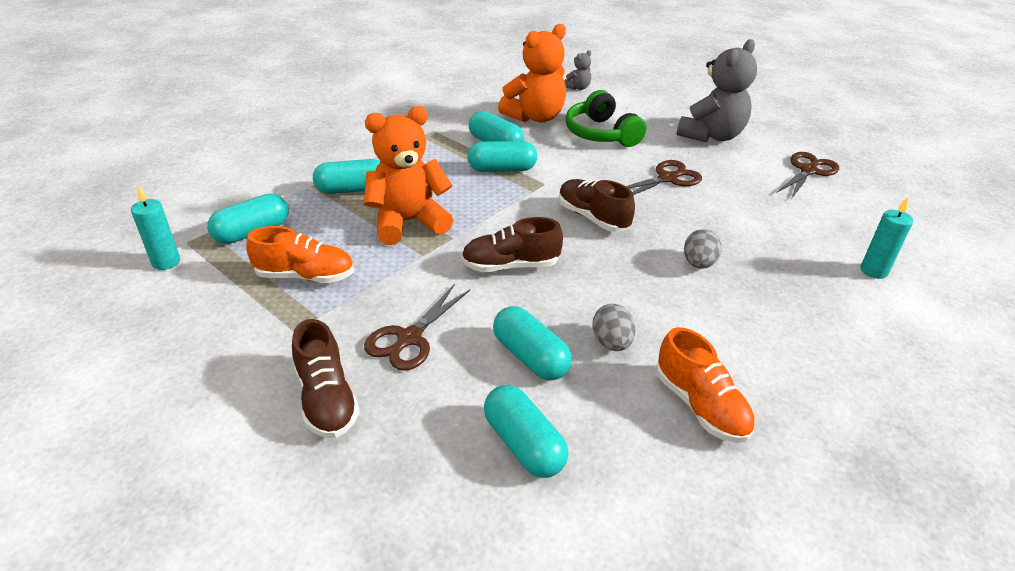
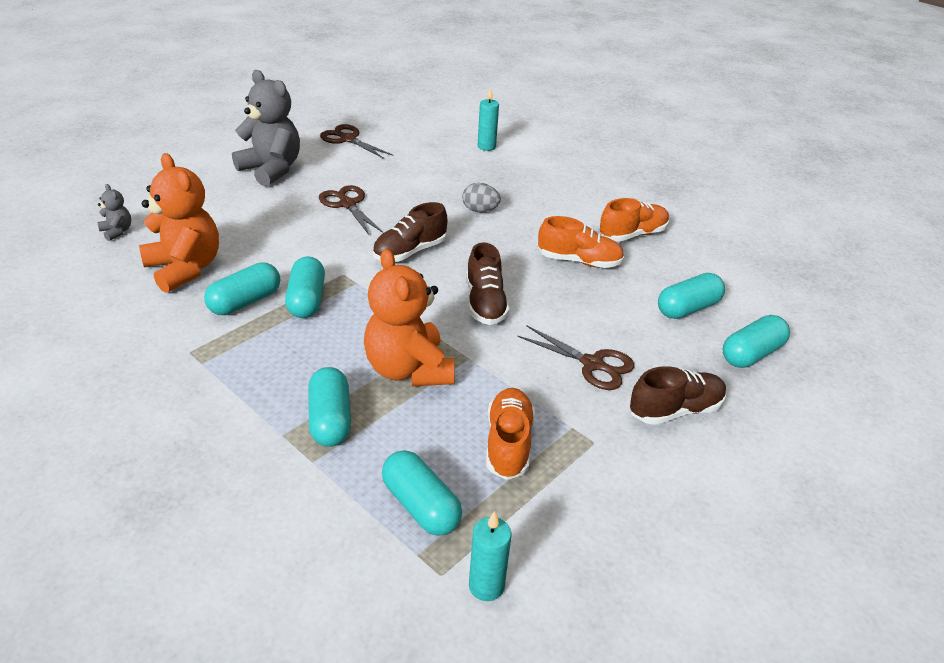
camera: 90 degrees left, 0 degrees up
(530, 357) = (602, 300): turquoise capsule -> turquoise capsule (751, 354)
(601, 134) = (245, 229): green headphones -> none
(611, 343) = (579, 261): grey egg -> orange shoe

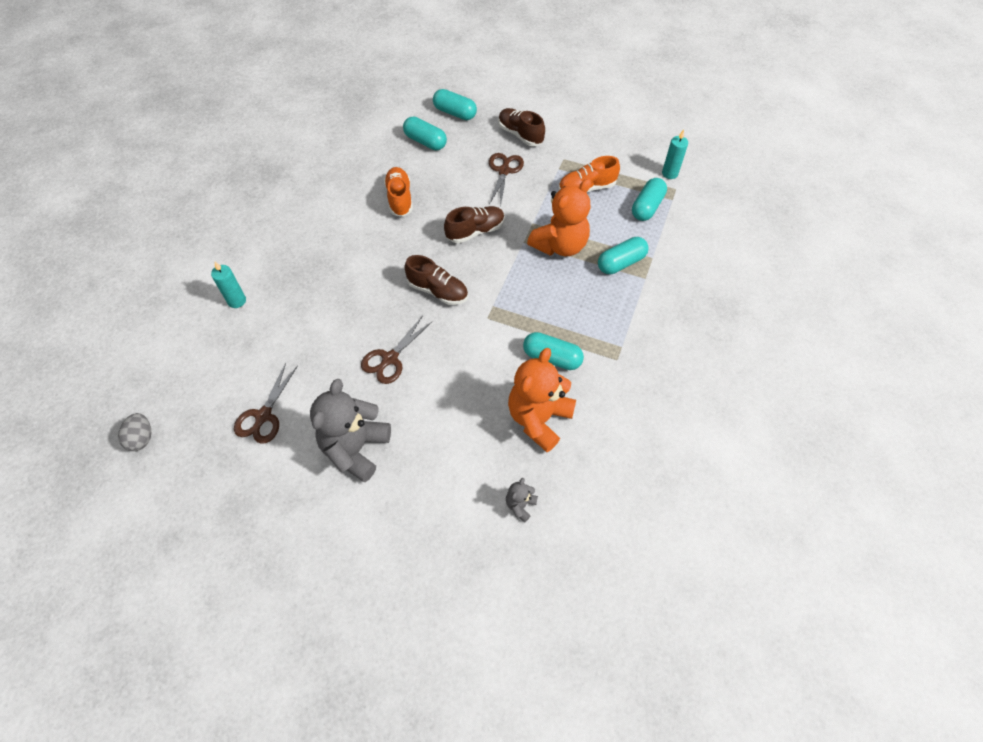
camera: 110 degrees left, 20 degrees up
(306, 300) = (528, 324): turquoise capsule -> none
(480, 210) = (357, 270): grey egg -> grey egg (142, 438)
(632, 234) = (349, 179): orange shoe -> none

